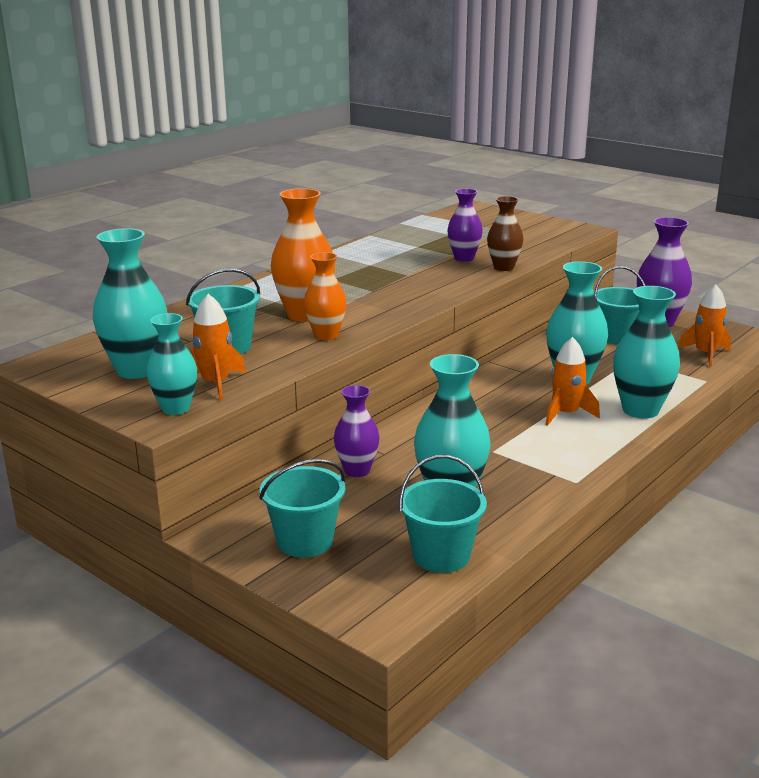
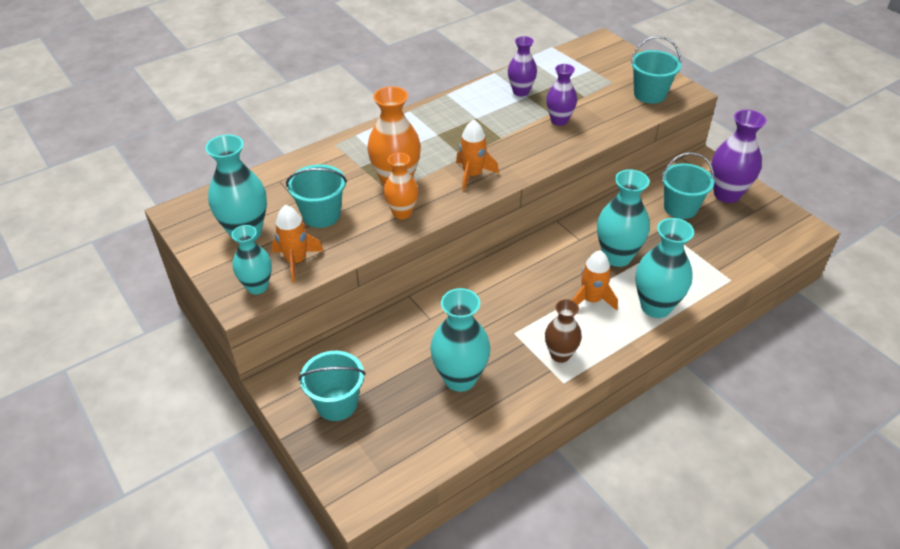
camera: 15 degrees right, 20 degrees up
(357, 470) = (402, 334): purple vase -> purple vase (521, 92)
(441, 556) = (427, 441): turquoise bucket -> turquoise bucket (649, 94)
(503, 267) = (587, 140): brown vase -> brown vase (560, 354)
(706, 354) = (747, 245): orange rocket -> orange rocket (473, 175)

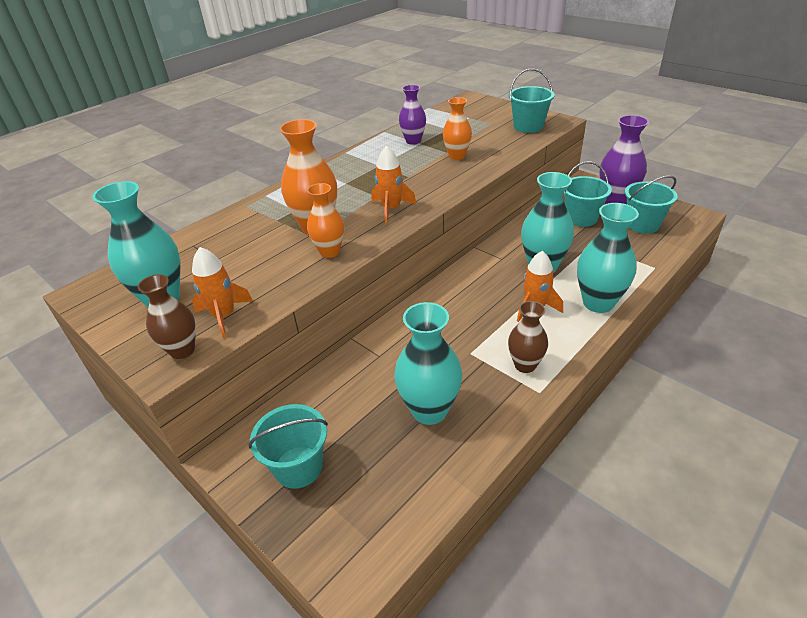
camera: 10 degrees left, 5 degrees down
(257, 287) = (182, 350): turquoise vase -> brown vase
(321, 215) = (244, 268): turquoise bucket -> turquoise bucket (642, 224)
(559, 120) = (457, 156): purple vase -> orange vase

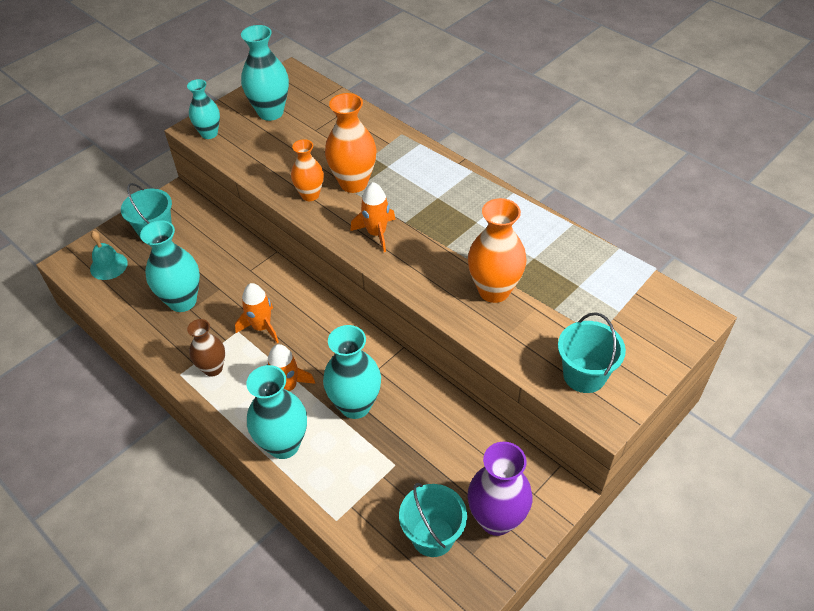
camera: 90 degrees right, 10 degrees up
(182, 350) = (209, 133): brown vase -> turquoise vase
(224, 316) = (239, 147): orange rocket -> orange rocket (261, 327)
(362, 515) = (108, 266): none -> turquoise bell
(413, 141) = (541, 251): purple vase -> none
(457, 156) = (494, 290): orange vase -> orange vase, size x1.57
(581, 218) = (455, 466): turquoise bucket -> none

